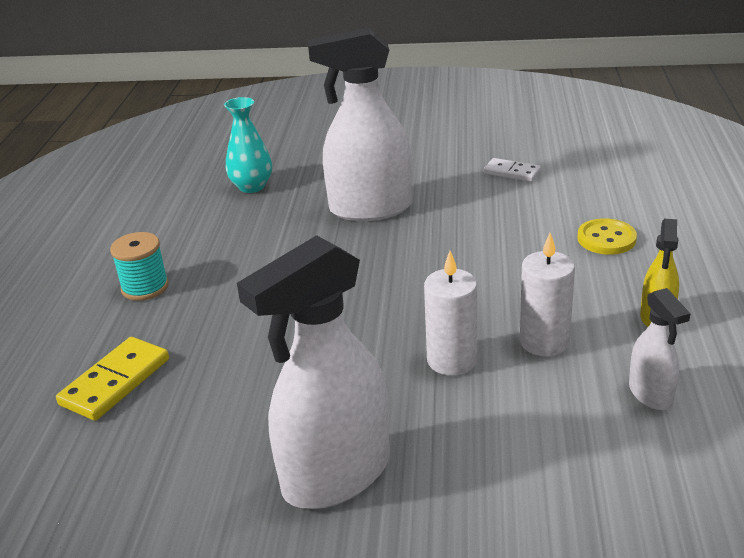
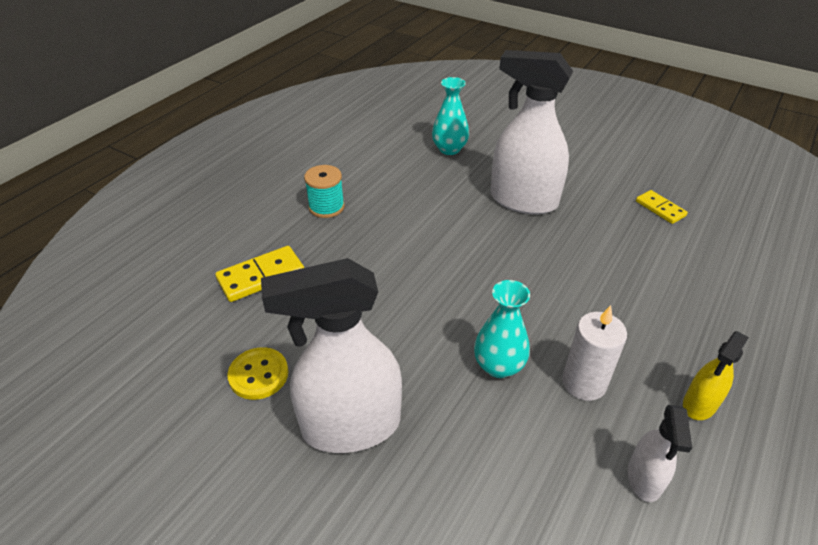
camera: 25 degrees right, 10 degrees up
(452, 360) = (498, 366): white candle -> turquoise vase
(512, 172) = (660, 208): white domino -> yellow domino
(606, 239) = (703, 305): yellow button -> yellow button (258, 375)

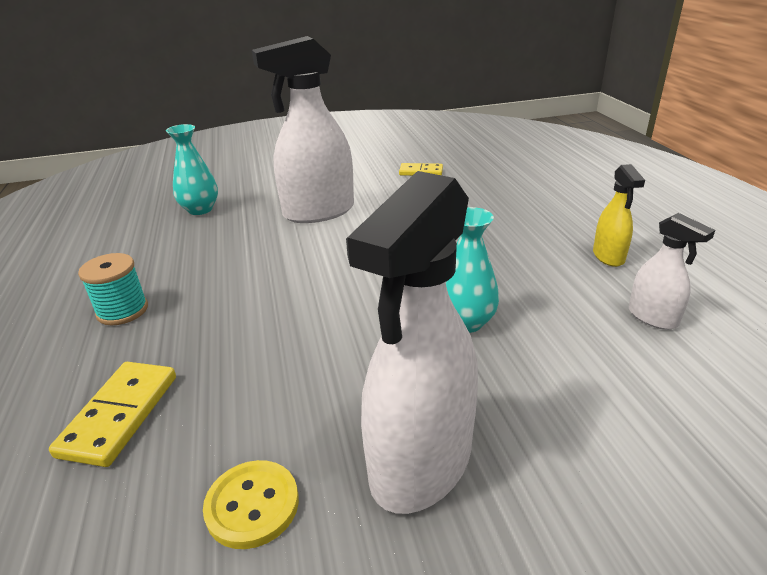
camera: 45 degrees left, 10 degrees down
(584, 383) = (534, 291): white candle -> none

